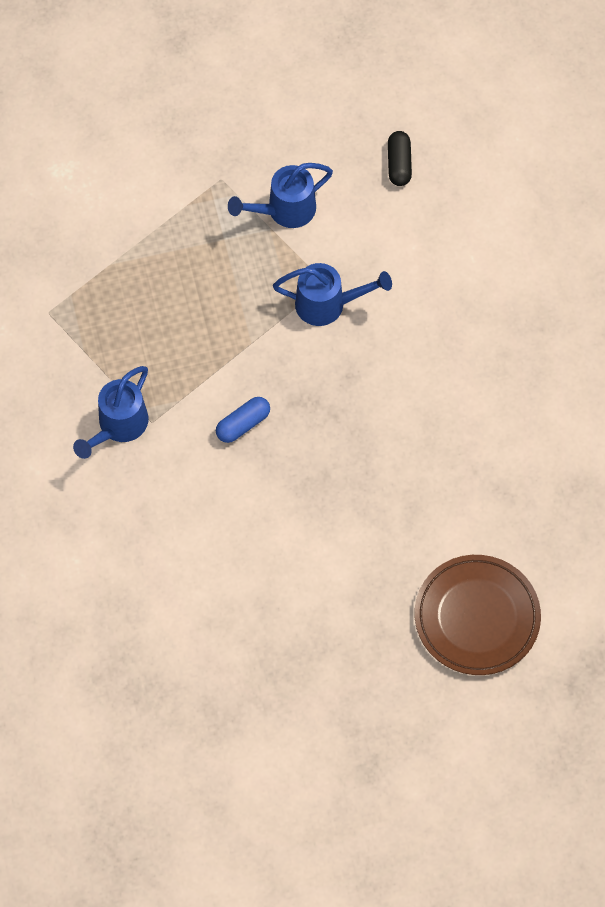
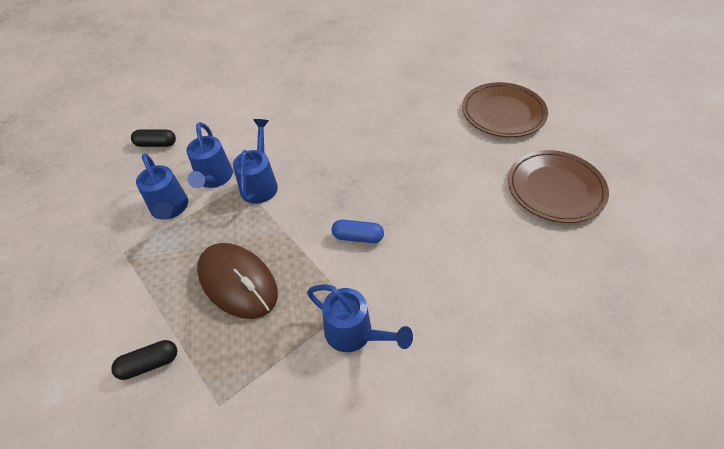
camera: 85 degrees left, 15 degrees down
(88, 243) = (149, 364): none -> black capsule
(181, 304) = (238, 282): none -> brown mouse
(243, 424) = (358, 237): blue capsule -> blue capsule turned 45 degrees counterclockwise
(323, 661) = (555, 189): none -> brown plate
(336, 248) = (214, 179): none -> blue watering can

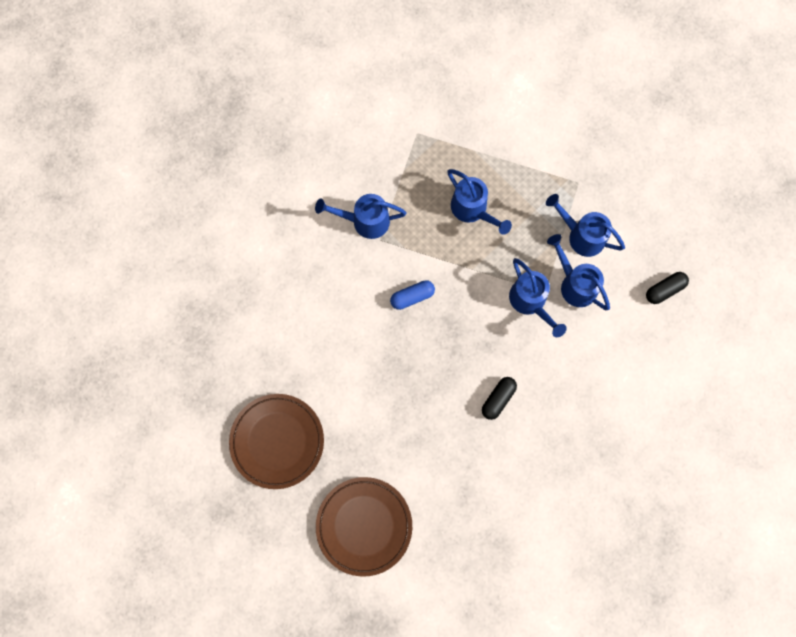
camera: 145 degrees right, 25 degrees up
(149, 364) = (480, 128): black capsule -> black capsule (498, 399)
(238, 282) = (472, 210): brown mouse -> blue watering can

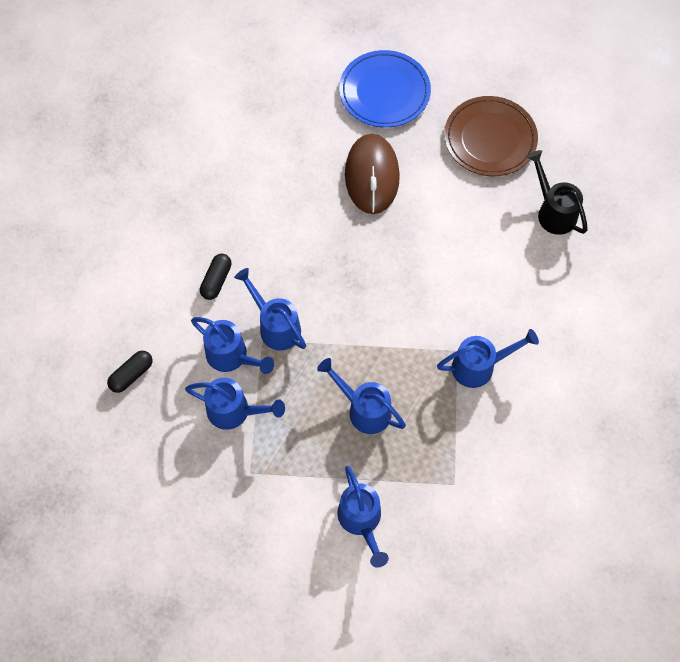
camera: 165 degrees right, 10 degrees down
(246, 347) = (553, 212): none -> black watering can
(364, 526) = (384, 92): brown plate -> blue plate
(404, 431) = (372, 175): none -> brown mouse
(412, 297) = (402, 300): blue capsule -> none
(498, 124) = (361, 520): none -> blue watering can
(498, 399) = (287, 225): black capsule -> black capsule (216, 280)

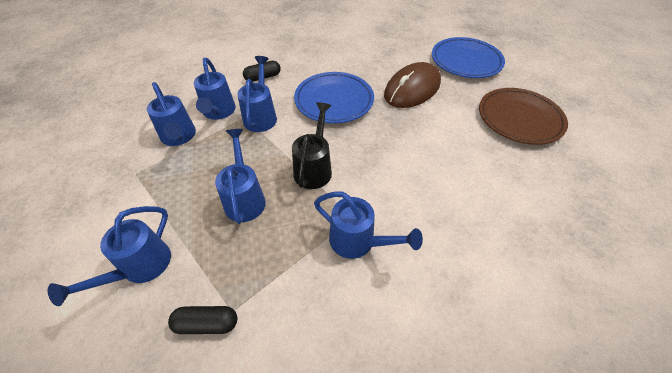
camera: 45 degrees right, 15 degrees down
(131, 375) = (165, 85): black capsule -> black capsule (207, 323)
(318, 251) = (334, 100): none -> blue plate
(553, 212) = (534, 188): black watering can -> black watering can (314, 168)

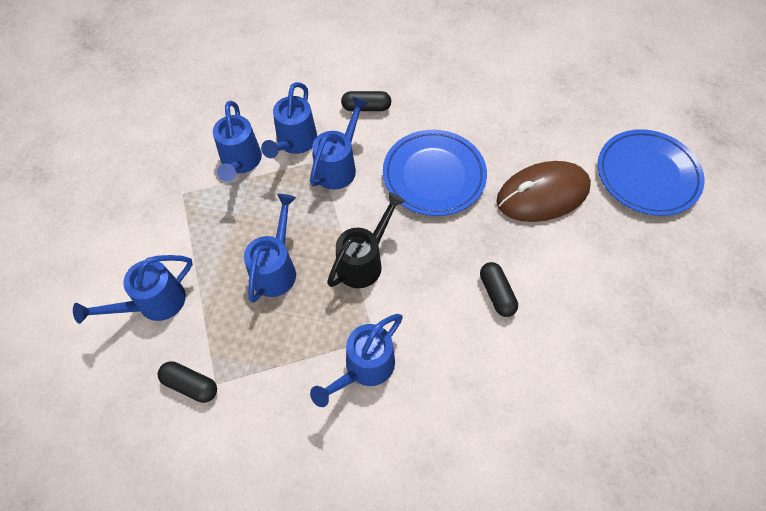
camera: 25 degrees right, 10 degrees up
(358, 242) = (364, 368): blue watering can -> blue watering can turned 75 degrees clockwise
(422, 154) = (496, 293): none -> black capsule
(519, 119) = (655, 294): brown plate -> none

